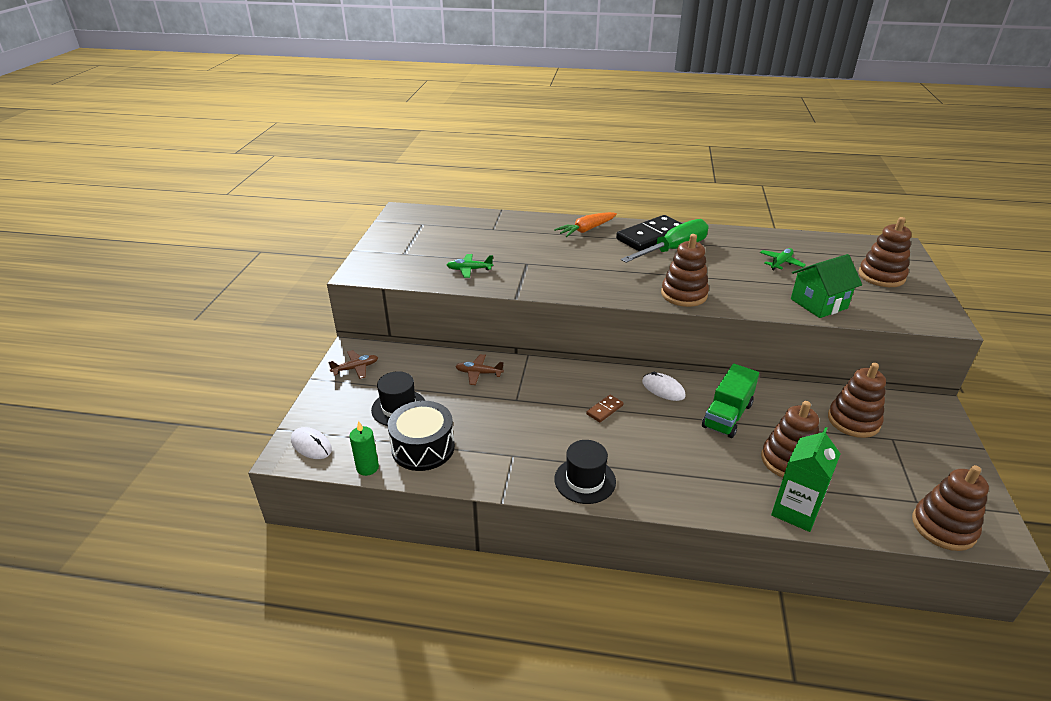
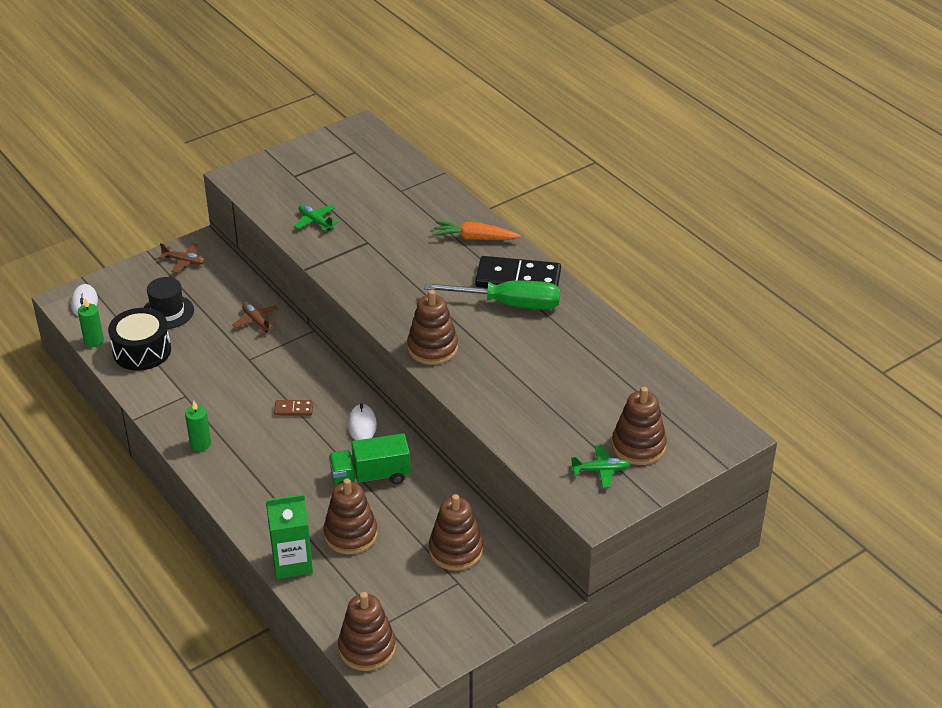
camera: 45 degrees right, 5 degrees up
(585, 480) = (200, 444): black hat -> green candle
(781, 263) = (575, 376): green plane -> green plane (600, 470)
(818, 303) = (523, 428): green house -> none

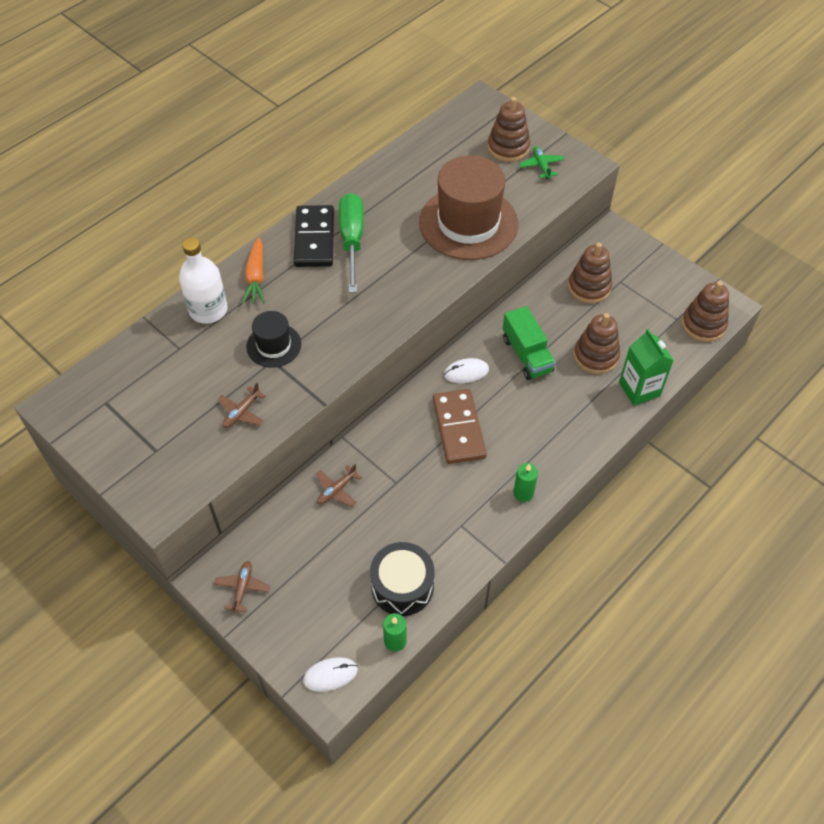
camera: 100 degrees left, 15 degrees up
(168, 312) = (334, 579): black hat -> black hat (274, 345)
(293, 409) = (458, 428): brown domino -> brown domino, size x2.21
(315, 221) = (241, 412): green plane -> brown plane
(432, 348) = (424, 284): brown stacking toy -> none
(441, 208) = (208, 310): none -> white bottle
(515, 393) = (468, 223): none -> brown hat

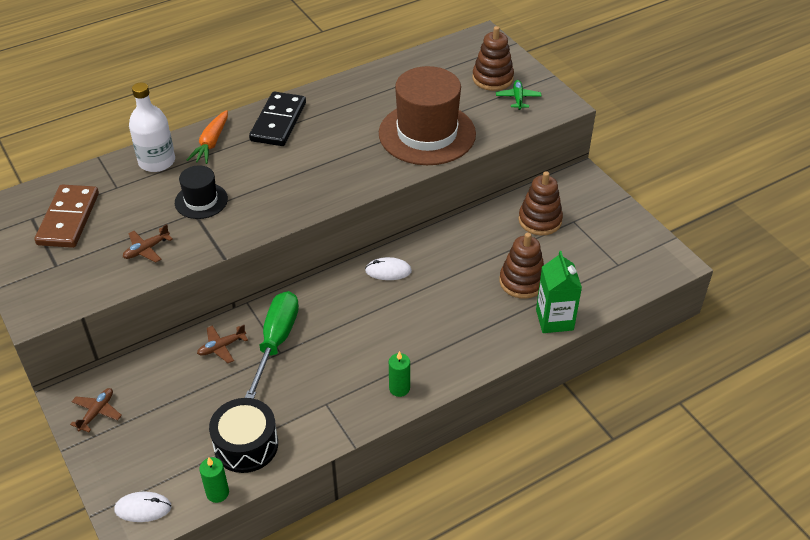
camera: 15 degrees right, 10 degrees down
(352, 240) = (312, 129): green screwdriver -> green screwdriver (276, 341)
(458, 428) = (360, 318): brown domino -> brown domino (68, 219)
(527, 355) = (453, 267): green truck -> none
(703, 325) = (643, 275): brown stacking toy -> none

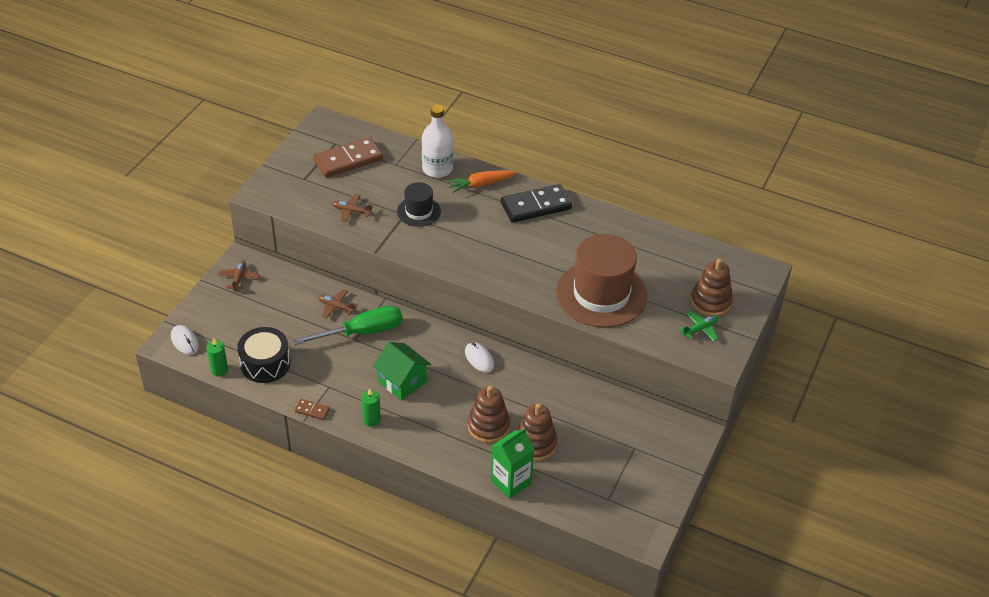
camera: 55 degrees right, 0 degrees up
(97, 412) = (239, 278): brown plane -> brown plane turned 75 degrees counterclockwise
(347, 433) = (312, 410): none -> brown domino
(369, 341) = (402, 382): none -> green house
(540, 220) = (615, 425): brown stacking toy -> brown stacking toy (488, 426)

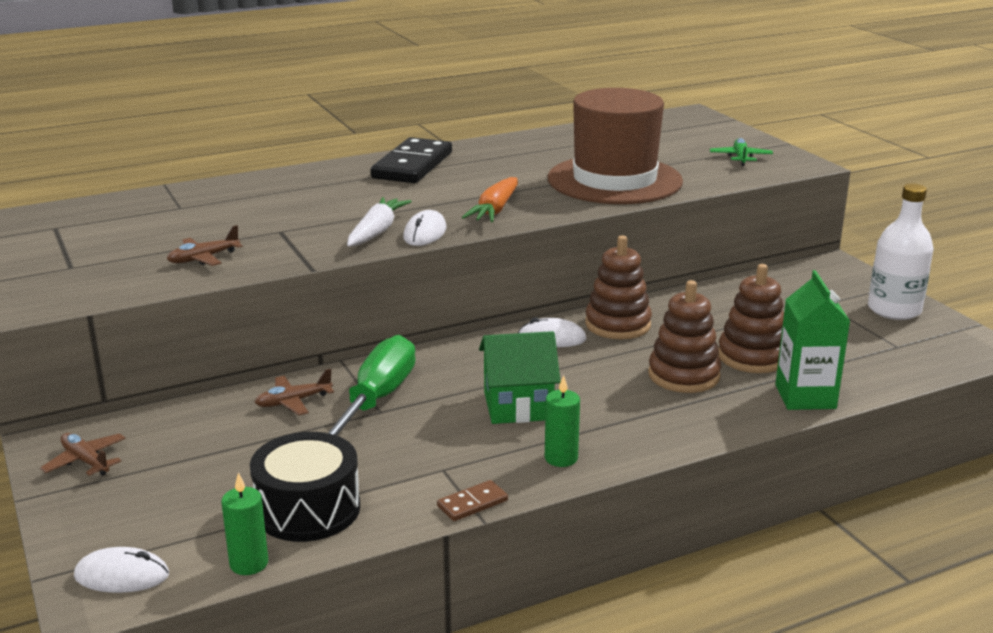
camera: 50 degrees left, 20 degrees down
(348, 160) = (104, 230): brown domino -> none
(418, 211) = (292, 222): black hat -> none
(437, 169) = (241, 190): white bottle -> white bottle (894, 310)
(437, 246) = (376, 232): none -> white carrot
(452, 263) = (425, 233): none -> white mouse
(480, 184) = (319, 178): orange carrot -> orange carrot (495, 210)
(710, 302) = (705, 143): brown stacking toy -> brown stacking toy (618, 324)

